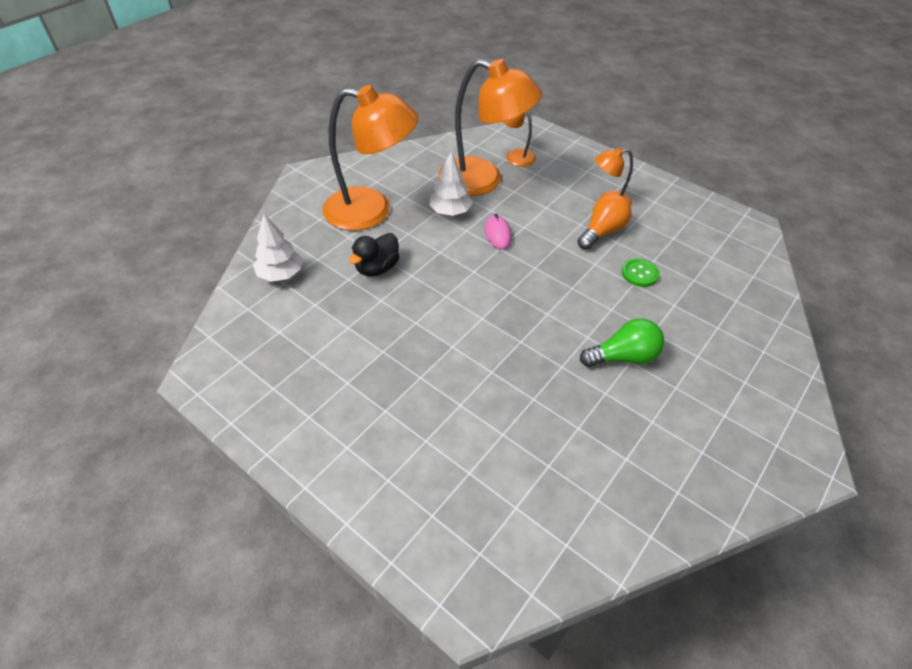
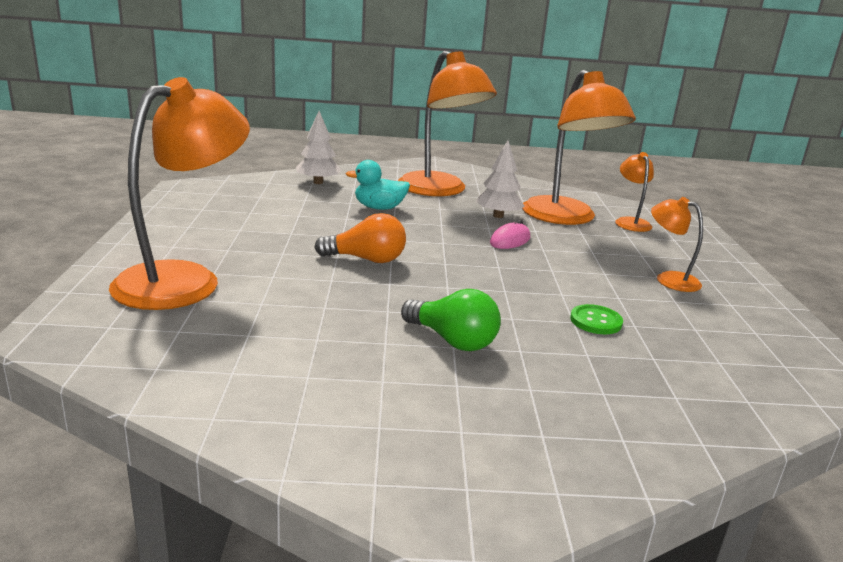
camera: 50 degrees right, 25 degrees down
(377, 268) = (379, 208): black duck -> turquoise duck
(425, 466) = (184, 279): none -> orange lamp
(602, 232) = (616, 286): orange light bulb -> orange light bulb (366, 259)

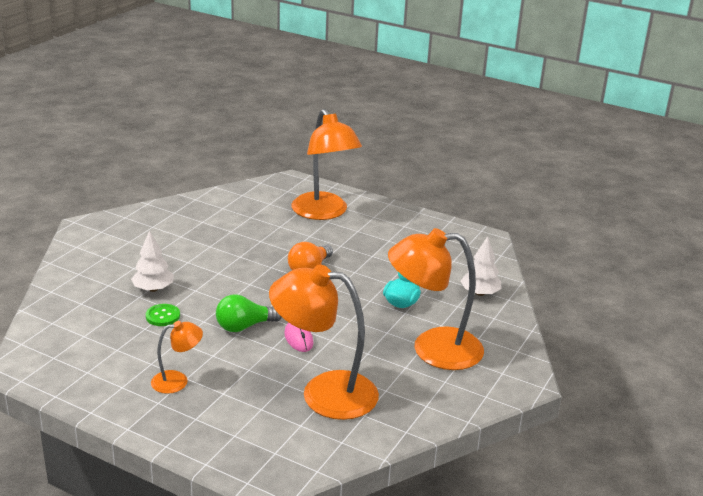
camera: 120 degrees right, 5 degrees up
(452, 340) = (192, 263): green light bulb -> green light bulb (244, 326)
(498, 216) = (352, 355): white tree -> white tree (153, 289)
(630, 222) = (289, 431): orange lamp -> none

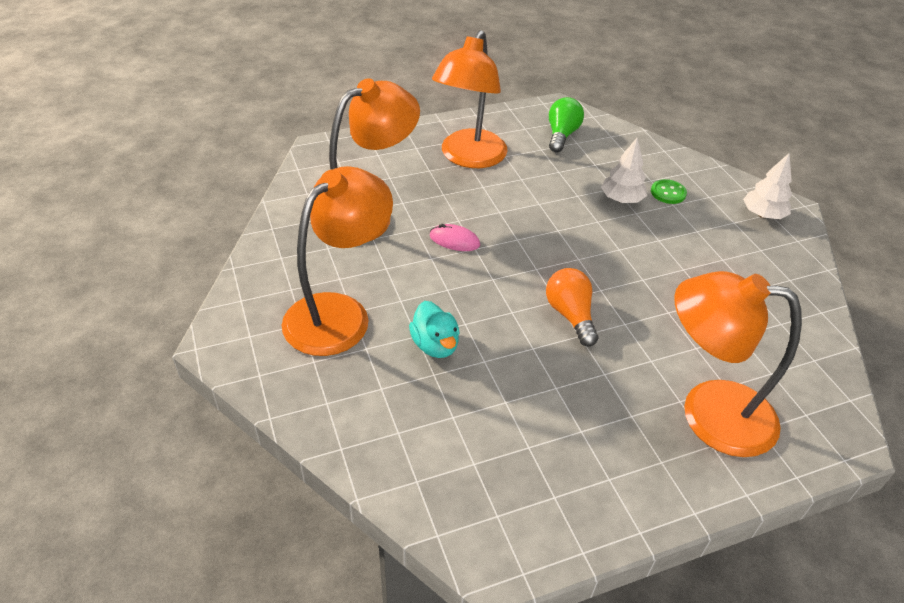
camera: 130 degrees right, 15 degrees up
(163, 316) = (568, 186): green button -> green button (668, 193)
(177, 381) = (469, 158): orange lamp -> orange lamp, size x2.06
(244, 326) = (506, 220): green light bulb -> green light bulb (561, 135)
(479, 293) = (381, 430): white tree -> white tree (763, 215)

